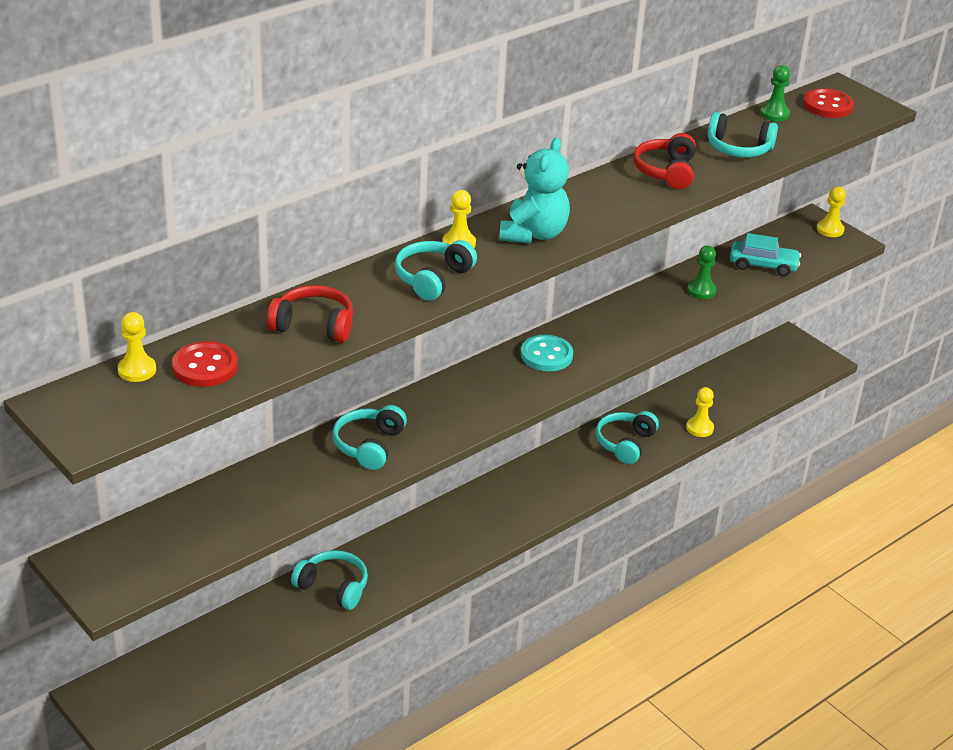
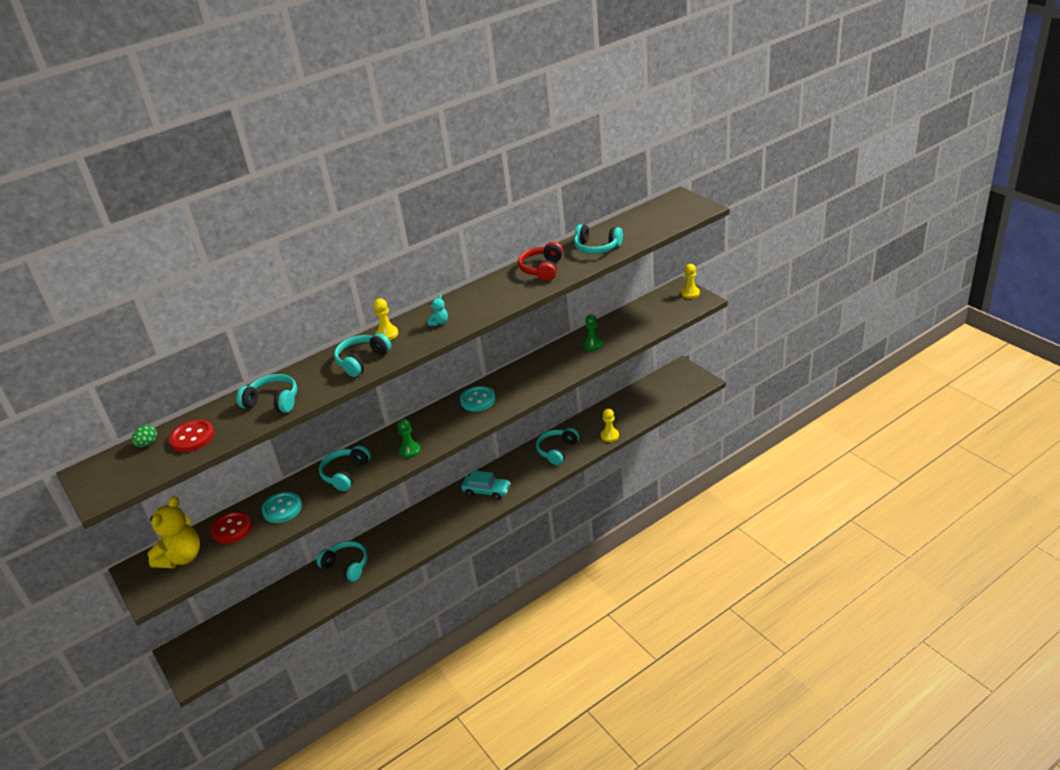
camera: 10 degrees right, 0 degrees up
(137, 370) = (147, 444): yellow pawn -> green egg
(143, 548) = (182, 557): none -> yellow teddy bear
(283, 488) = (282, 508): none -> turquoise button
(314, 325) = (273, 401): red headphones -> turquoise headphones
(533, 234) = (439, 322): turquoise teddy bear -> turquoise teddy bear, size x0.43
(763, 265) = (639, 323): turquoise car -> turquoise car (486, 491)
(774, 114) = (628, 220): green pawn -> green pawn (410, 450)
(827, 105) = (667, 210): red button -> red button (232, 529)

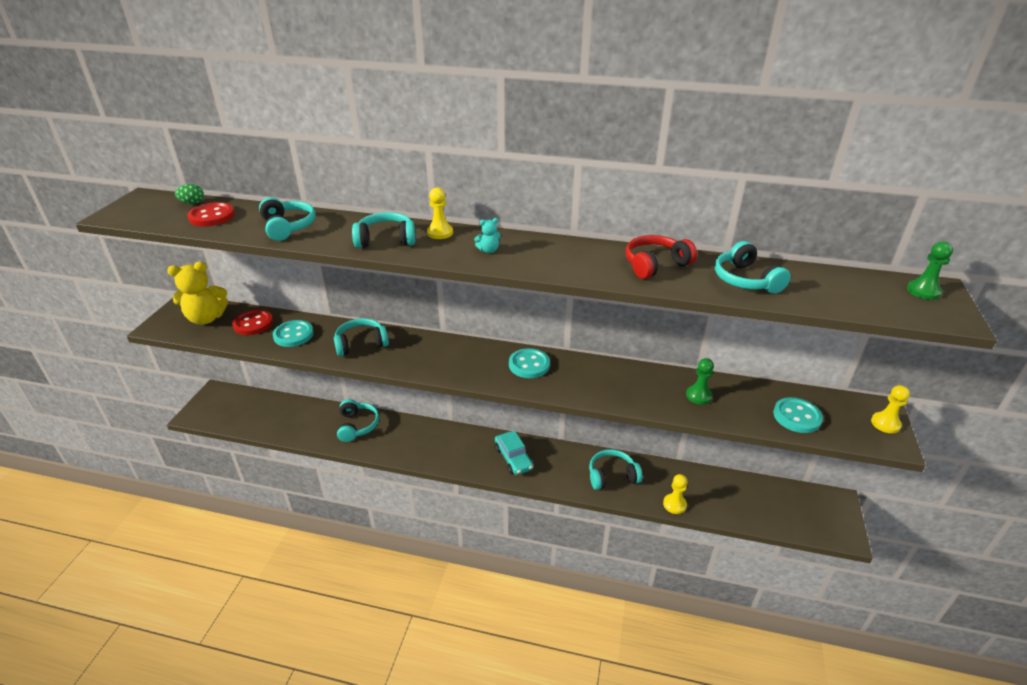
camera: 45 degrees right, 0 degrees up
(410, 450) = (421, 363): green pawn -> green pawn (923, 291)
(650, 319) = (797, 416): none -> turquoise button

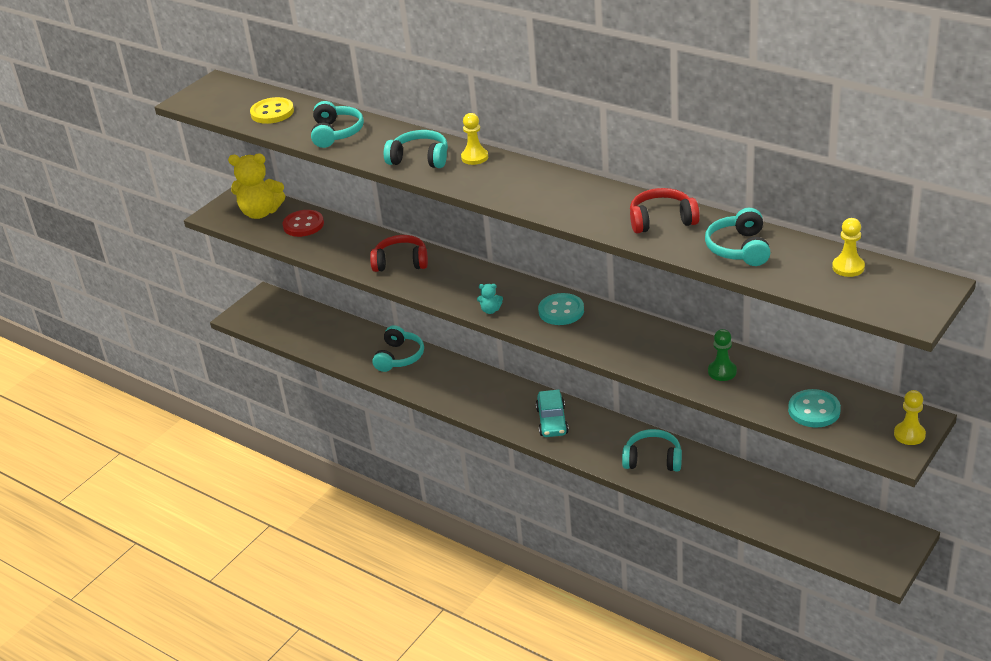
camera: 25 degrees right, 0 degrees up
(192, 203) = (259, 94): green egg -> none
(212, 216) = (272, 112): red button -> yellow button
(293, 335) = (338, 243): turquoise button -> none
(361, 344) = (401, 262): turquoise headphones -> red headphones
(488, 250) = (510, 183): turquoise teddy bear -> turquoise teddy bear (490, 310)
(674, 504) = (706, 501): yellow pawn -> yellow pawn (848, 267)
(923, 291) = (915, 286): green pawn -> none

